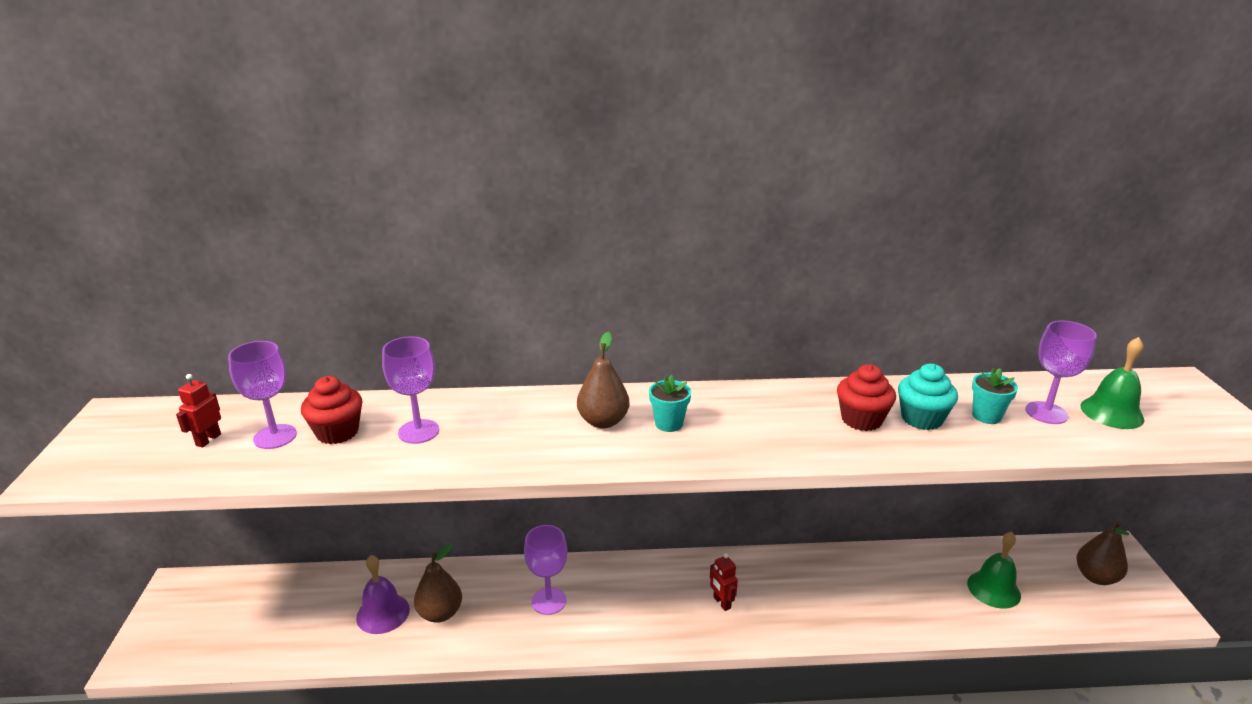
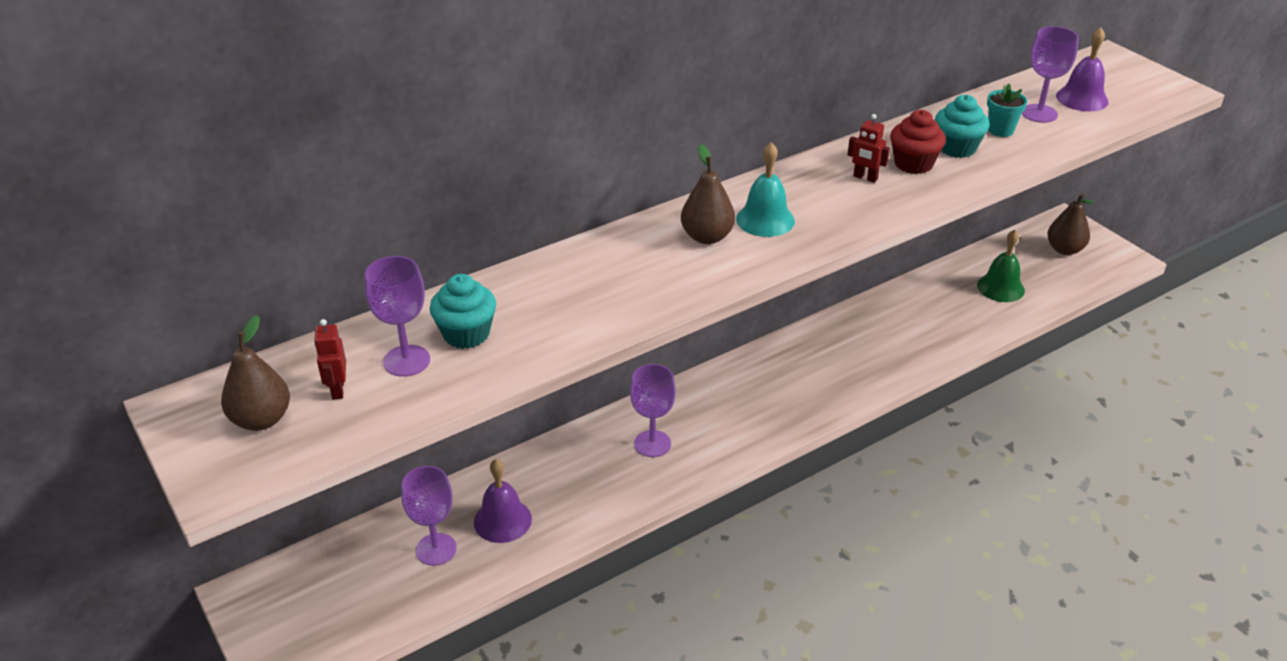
camera: 30 degrees left, 10 degrees up
(337, 432) = (466, 334): red cupcake -> turquoise cupcake
(418, 431) = (547, 305): purple goblet -> purple goblet (436, 549)
(440, 613) = (560, 496): brown pear -> brown pear (261, 419)
(669, 424) = (765, 219): turquoise flower pot -> turquoise bell
(721, 603) = (803, 383): red robot -> red robot (865, 178)
(1112, 412) = (1082, 98): green bell -> purple bell

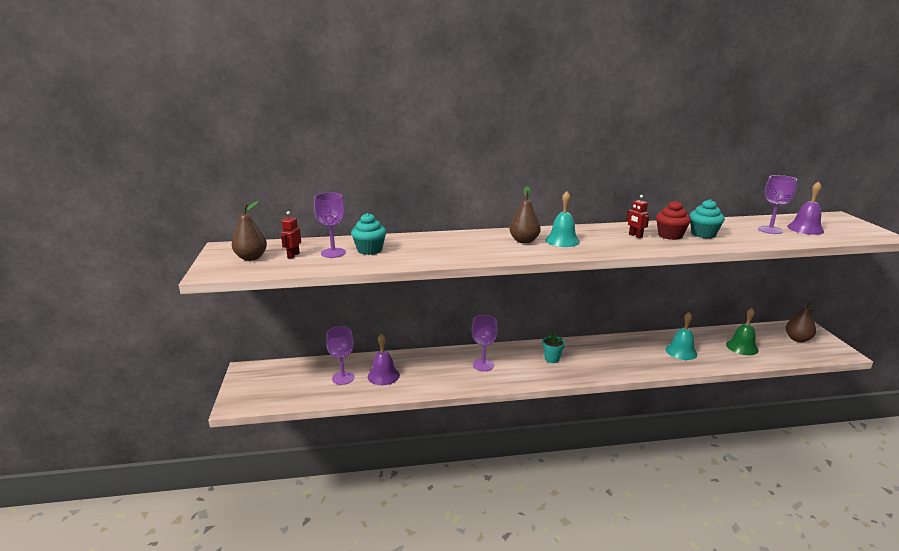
camera: 25 degrees right, 15 degrees down
(925, 322) = (681, 351): none -> turquoise bell
(1000, 130) = (738, 232): turquoise flower pot -> turquoise flower pot (552, 359)

